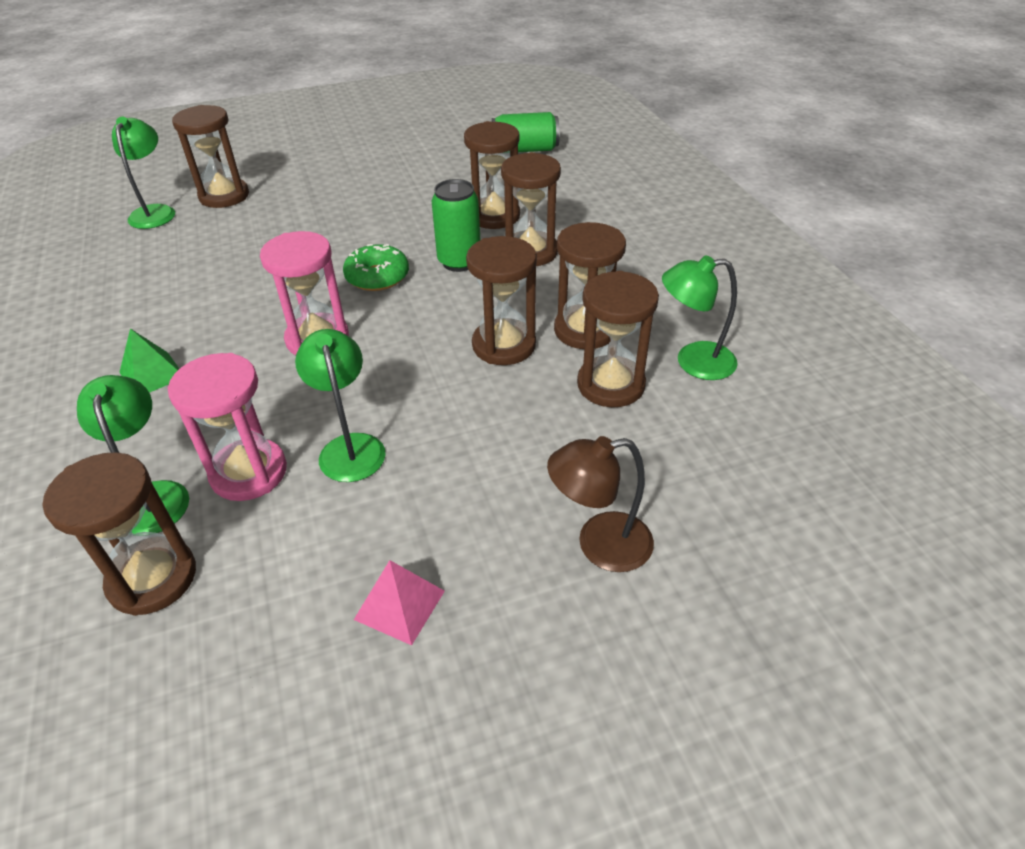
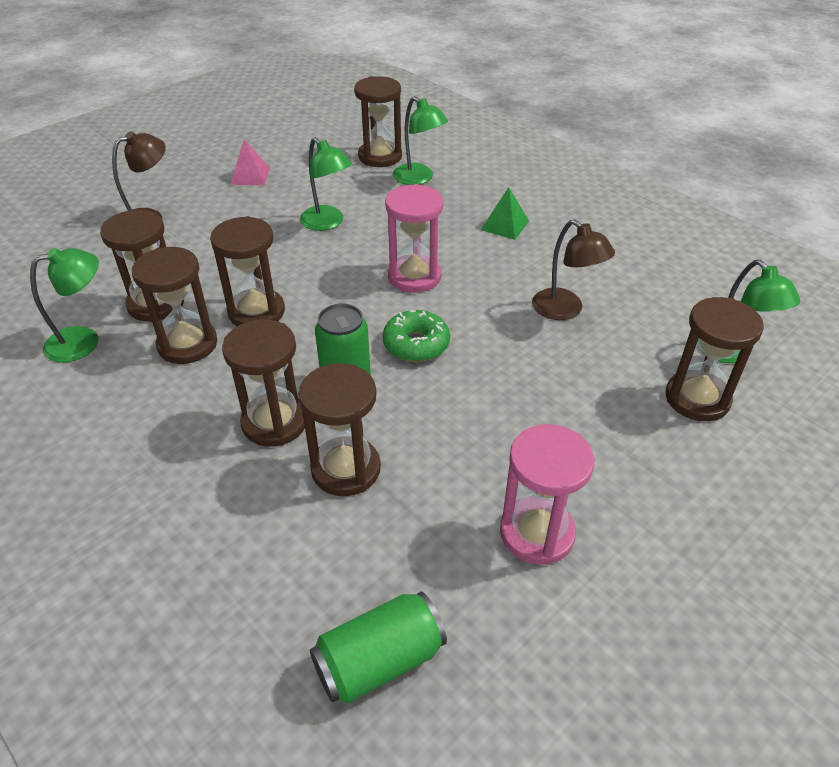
camera: 155 degrees right, 0 degrees up
(224, 270) = (565, 310): none -> brown lamp
(249, 472) = (377, 198): pink hourglass -> pink hourglass (537, 533)

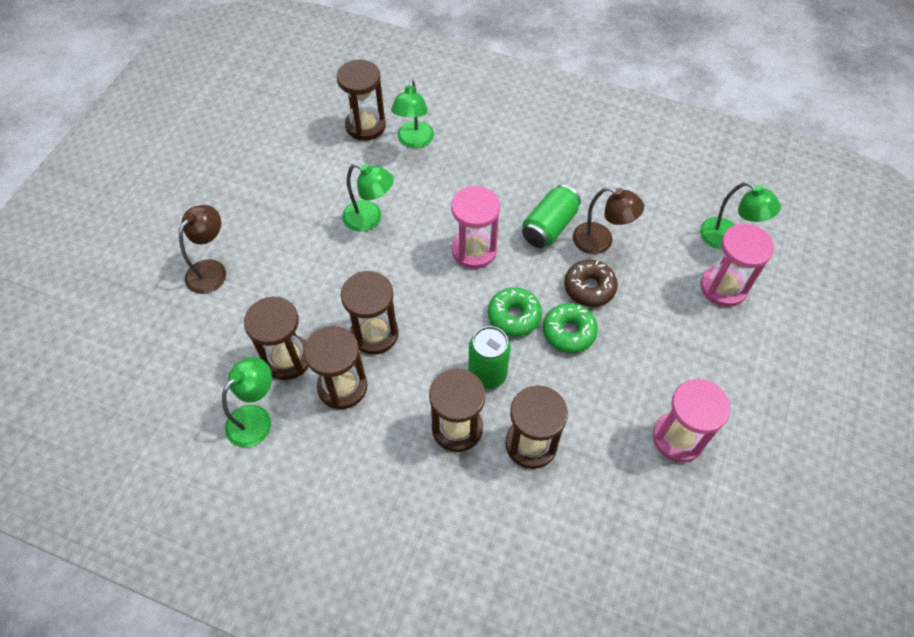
camera: 25 degrees left, 15 degrees up
(250, 176) = (266, 188): pink pyramid -> none
(379, 661) = (636, 570): green can -> green can (549, 227)
(419, 178) = (414, 141): green lamp -> green lamp turned 75 degrees clockwise
(469, 378) = (569, 332): none -> green donut
(505, 225) = (512, 170): green pyramid -> none
(523, 346) = (589, 288): none -> brown donut
(697, 398) = (723, 287): brown hourglass -> pink hourglass

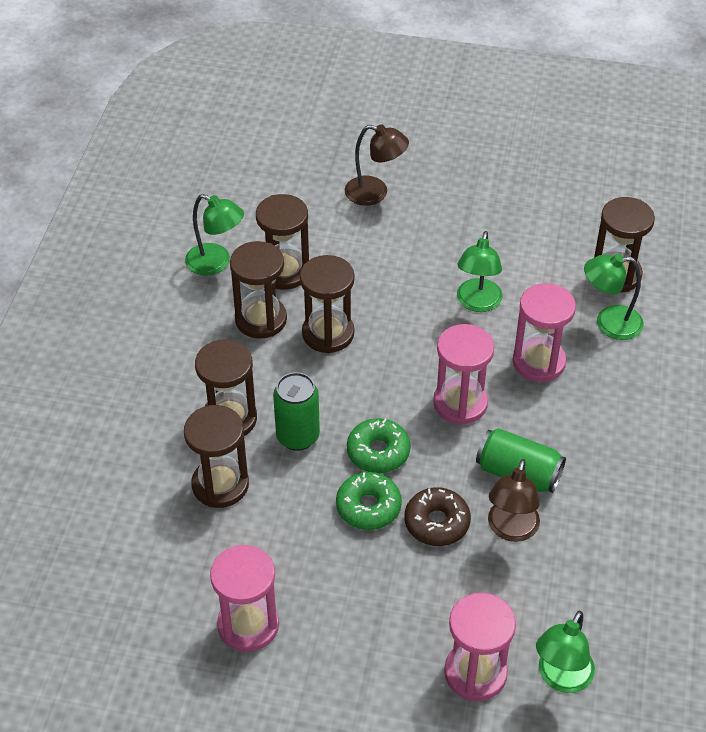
camera: 80 degrees right, 10 degrees down
(443, 192) = (538, 362): none -> pink hourglass

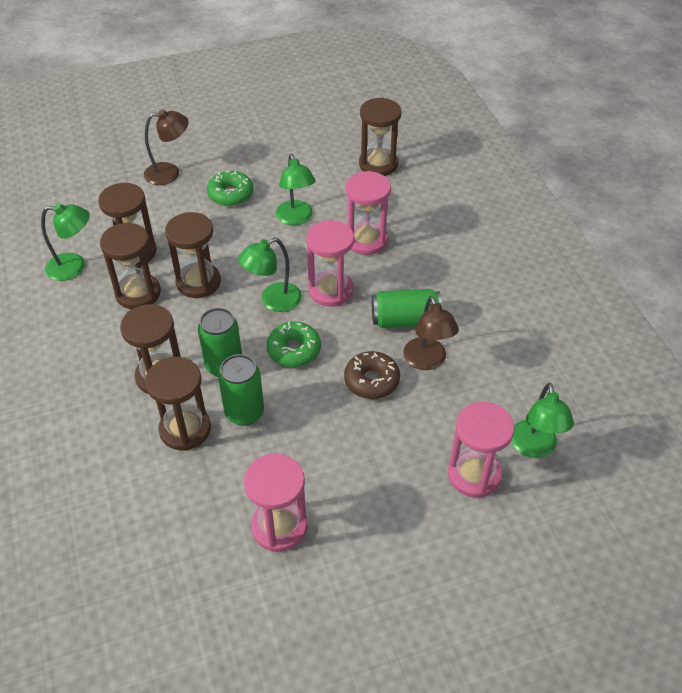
camera: 30 degrees left, 0 degrees up
(287, 495) = (244, 412): none -> green can
(368, 507) = (313, 392): green donut -> green donut (230, 194)
(609, 323) = (395, 196): green lamp -> green lamp (273, 301)

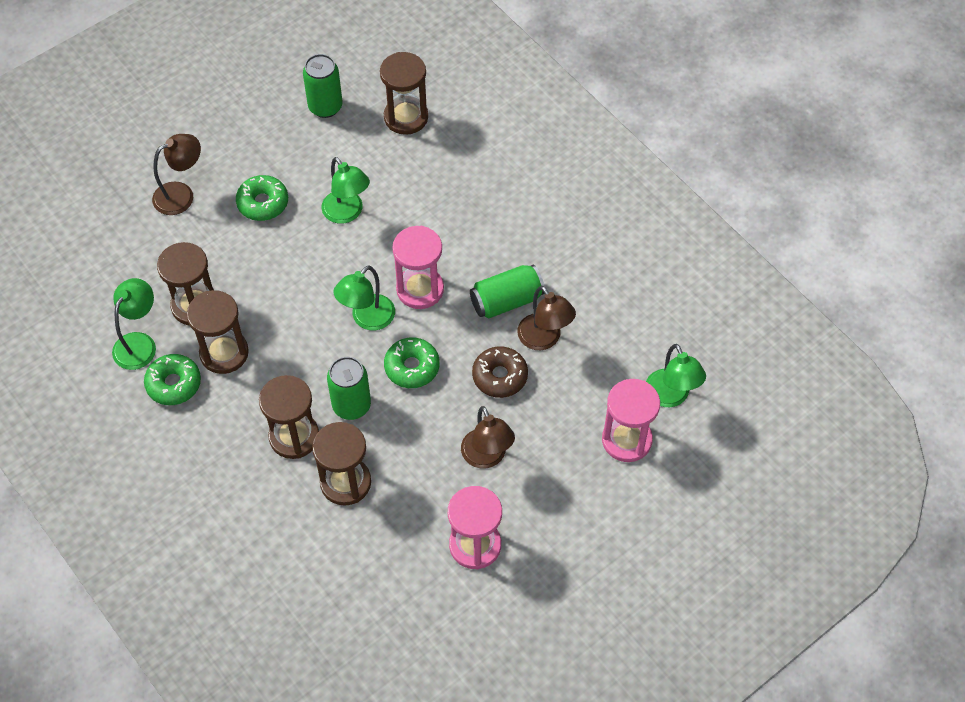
camera: 20 degrees left, 10 degrees up
(74, 267) = (139, 343): green lamp -> green lamp turned 45 degrees counterclockwise
(83, 305) = (174, 384): none -> green donut
(198, 282) = (280, 321): brown hourglass -> none
(244, 412) = (394, 447): green can -> green can (325, 107)
(328, 448) = (487, 457): none -> brown lamp
(366, 240) = (432, 219): pink hourglass -> none

